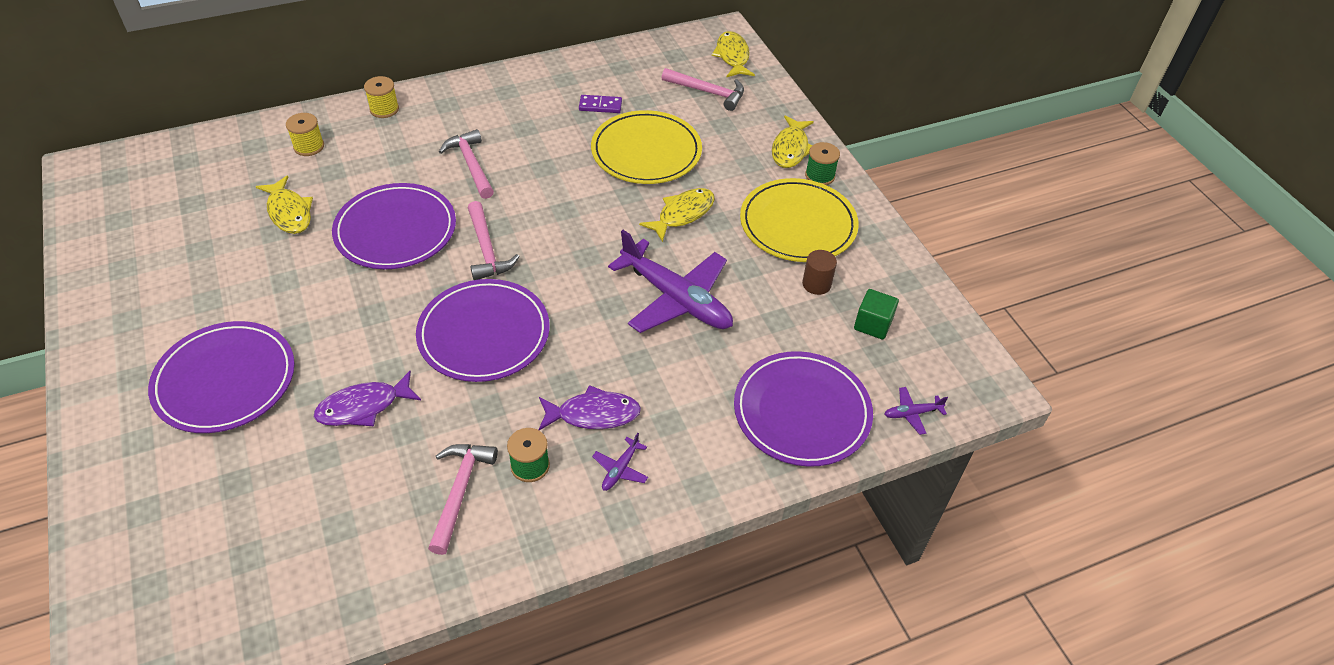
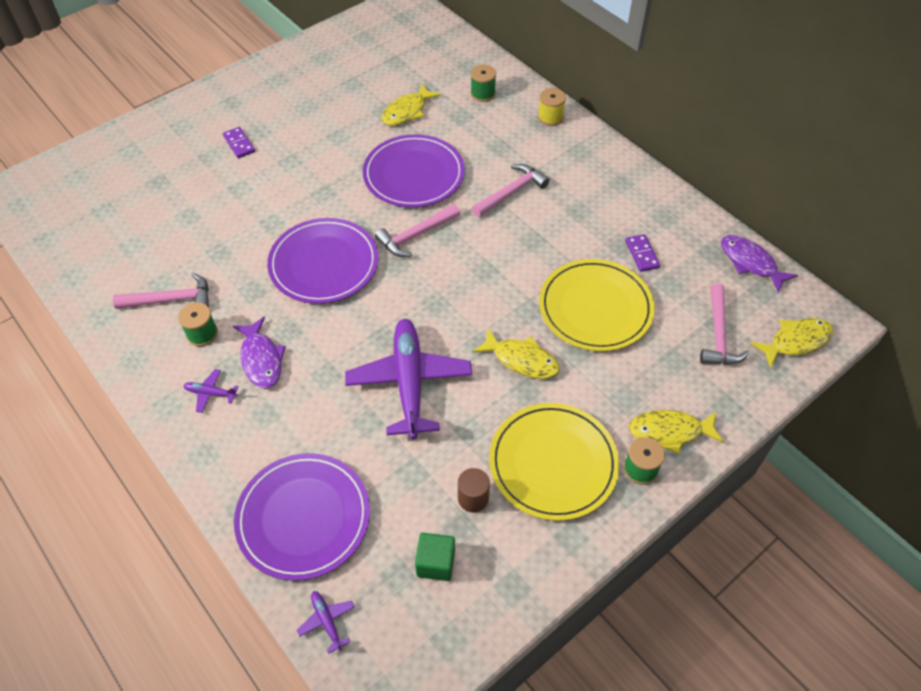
camera: 75 degrees right, 5 degrees up
(225, 380) = (239, 144): purple plate -> purple domino
(309, 146) = (482, 94): yellow spool -> green spool
(363, 407) = (234, 221): purple fish -> purple fish (750, 263)
(675, 298) = (409, 383): purple plane -> purple plane turned 150 degrees clockwise

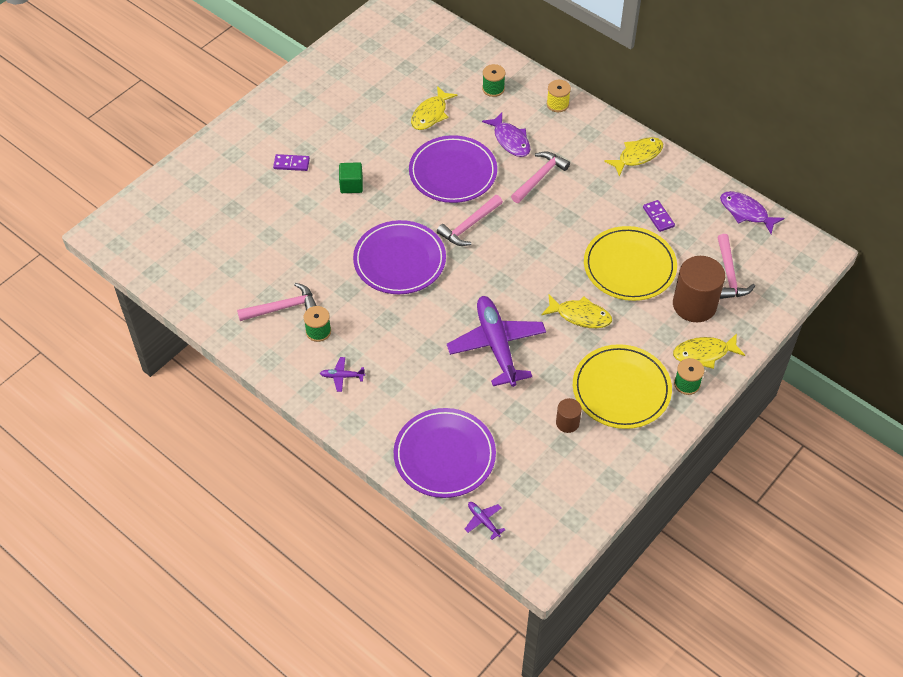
camera: 10 degrees left, 0 degrees up
(239, 144) = (291, 164): purple domino -> purple domino turned 45 degrees counterclockwise
(261, 359) = (373, 345): purple fish -> purple fish (510, 140)
(435, 563) = (551, 471): green cube -> green cube (351, 185)
(668, 366) = (694, 305): none -> brown cylinder
(796, 341) = (789, 271): yellow fish -> yellow fish (637, 156)

